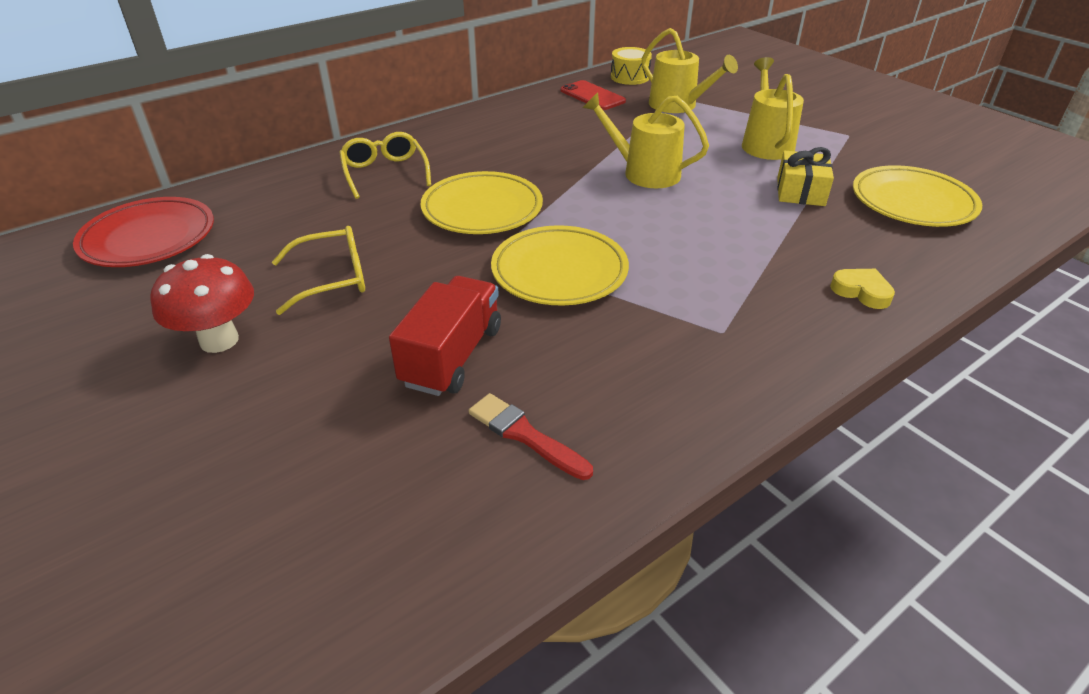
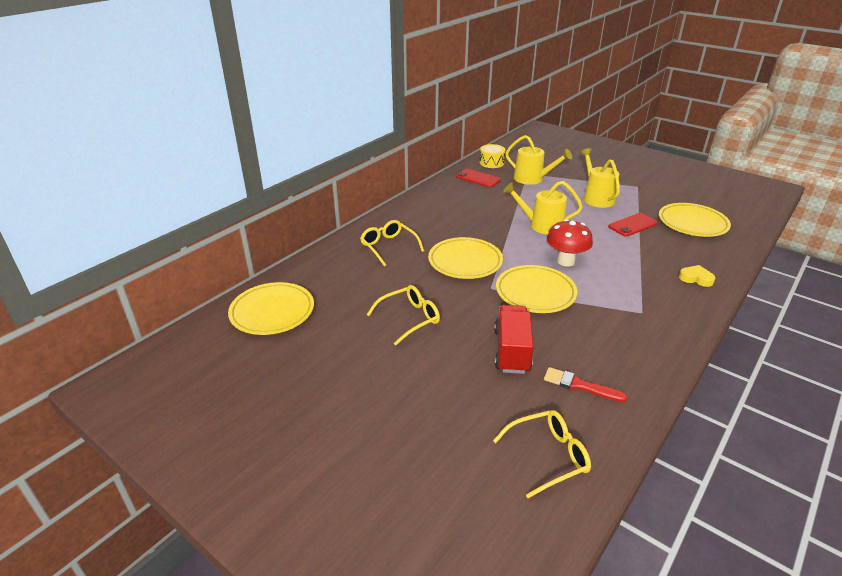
camera: 15 degrees left, 5 degrees down
(149, 238) = (272, 312): red plate -> yellow plate
(219, 340) = (372, 366): red mushroom -> red mushroom (565, 261)
(379, 547) = (548, 456): none -> yellow glasses
(800, 191) = (632, 225): yellow gift -> red phone

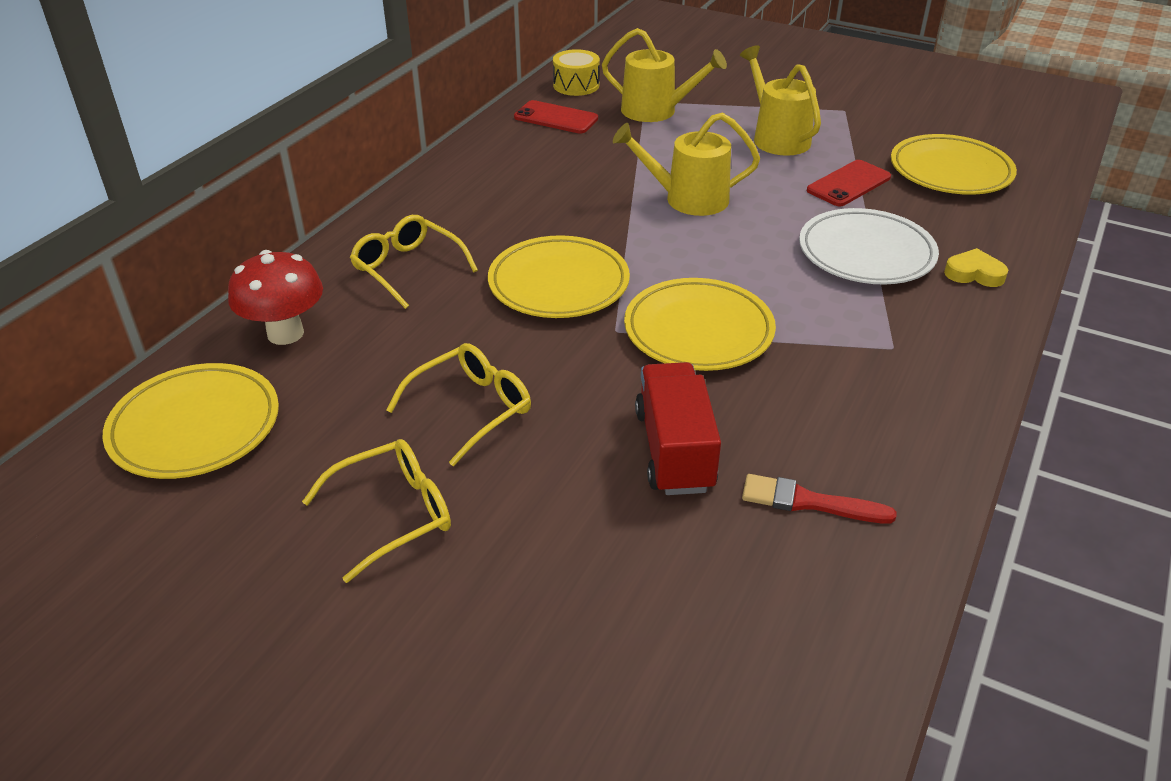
camera: 10 degrees left, 5 degrees up
(548, 456) = (775, 649): yellow glasses -> yellow glasses (393, 514)
(565, 261) = (743, 264): red mushroom -> red mushroom (285, 333)
(635, 262) = (866, 253): none -> white plate

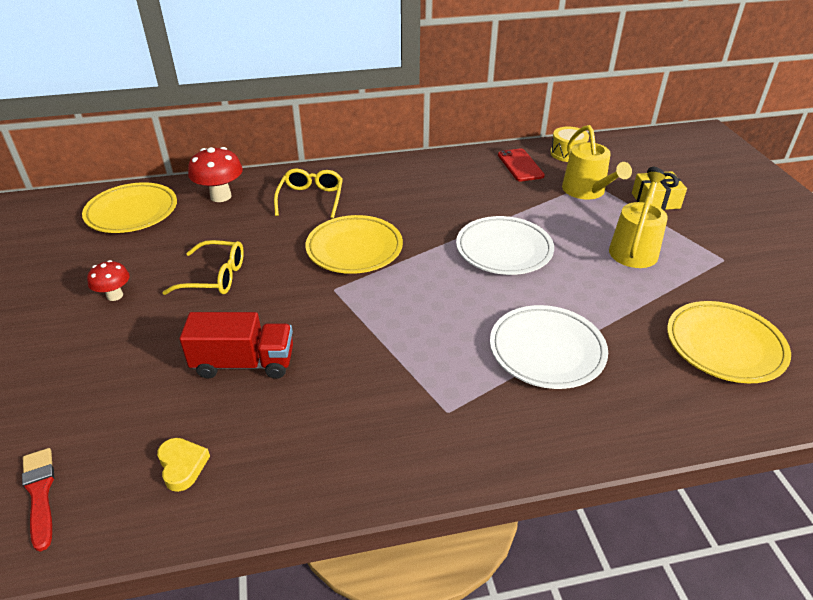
camera: 50 degrees right, 0 degrees up
(393, 514) = (115, 295): yellow glasses -> red mushroom
(674, 450) = (244, 363): red truck -> red truck turned 45 degrees clockwise
(688, 199) = (504, 250): yellow watering can -> white plate
(698, 331) = (368, 319): yellow plate -> none
(720, 90) = (655, 201): none -> yellow gift
(808, 502) = (243, 441): red brush -> red brush (40, 493)
(848, 184) = (625, 305): red phone -> none
(974, 273) = (595, 416): yellow heart -> yellow heart (182, 466)

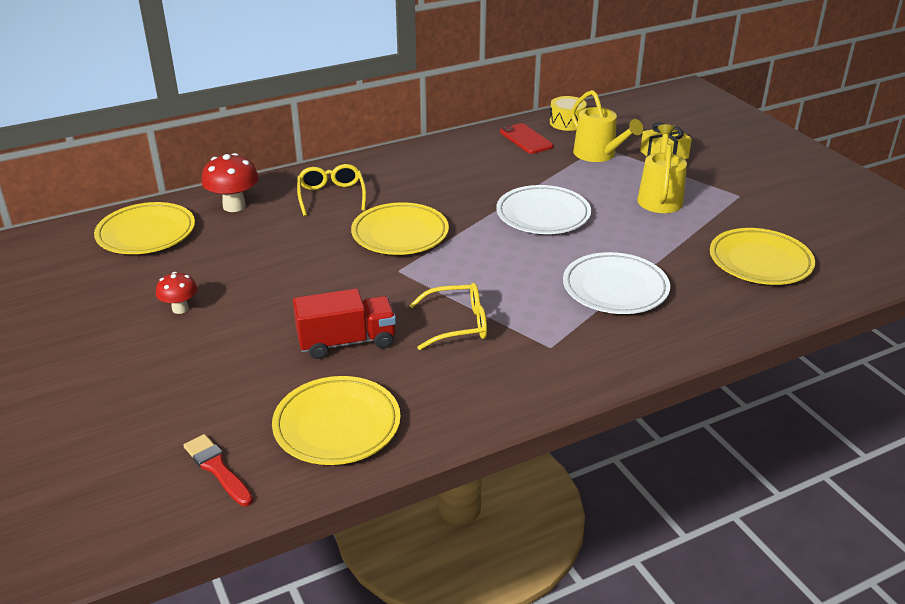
camera: 15 degrees left, 5 degrees down
(182, 466) = (337, 425): yellow heart -> yellow plate
(215, 277) = (274, 278): yellow glasses -> yellow glasses (457, 324)

